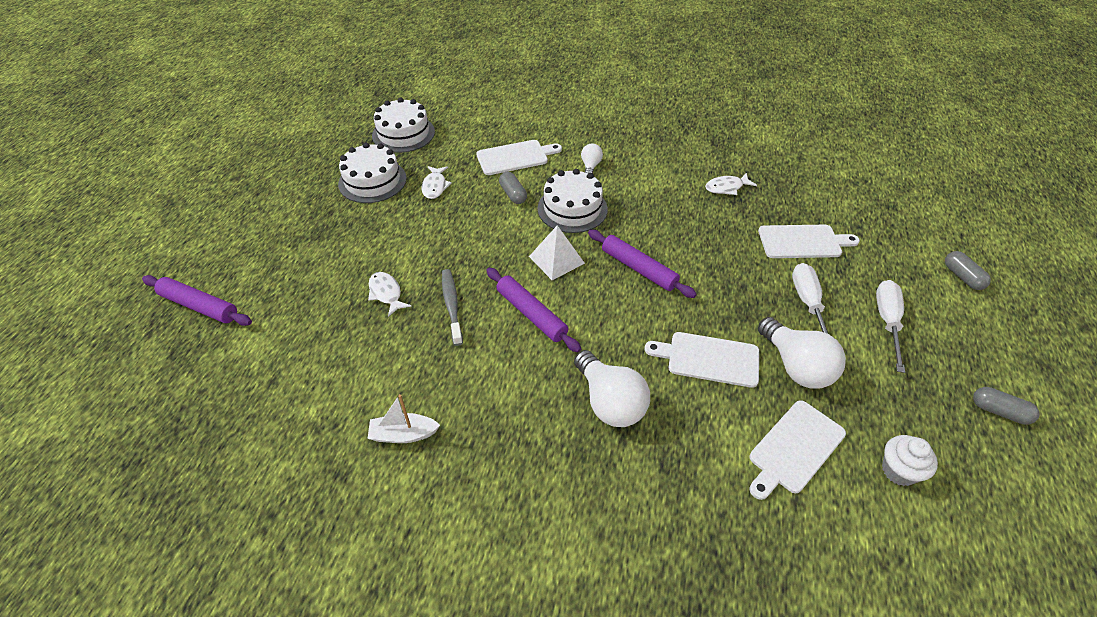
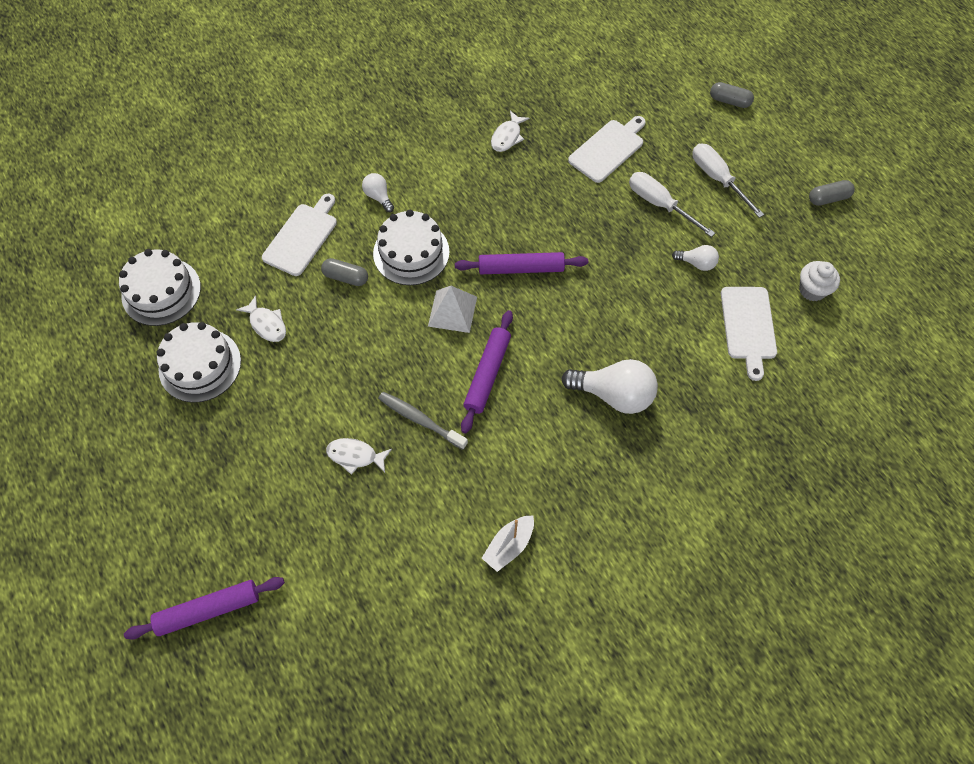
camera: 45 degrees left, 15 degrees up
(531, 314) = (487, 374): purple rolling pin -> purple rolling pin turned 75 degrees counterclockwise
(709, 359) = (640, 304): white cutting board -> none
(796, 366) = (696, 263): white light bulb -> white light bulb, size x0.52

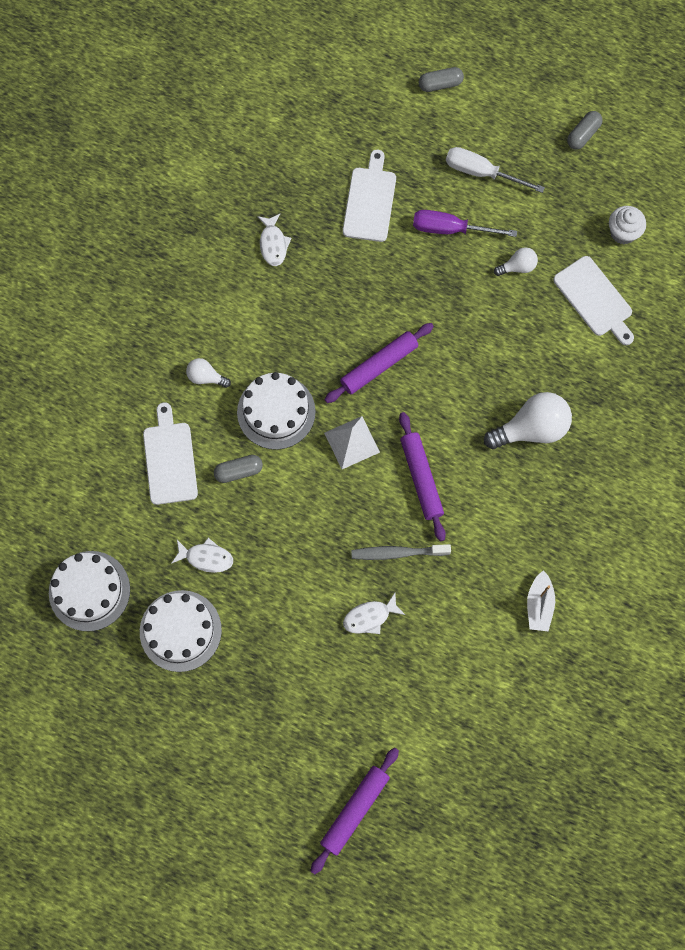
camera: 35 degrees left, 10 degrees up
(659, 204) = (450, 229): white screwdriver -> purple screwdriver

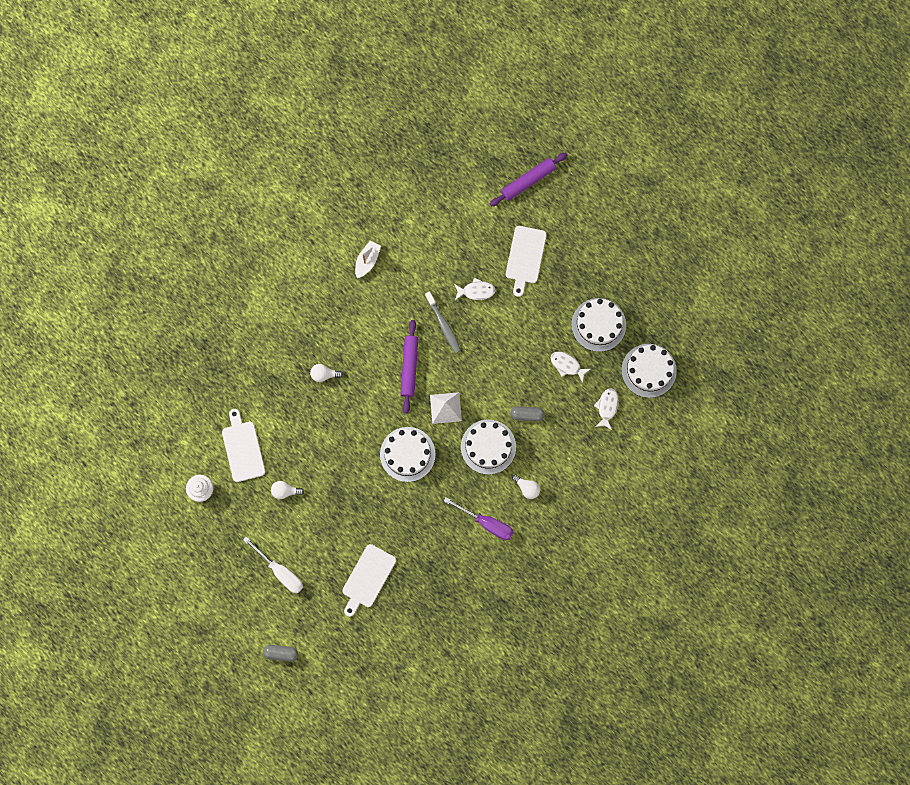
camera: 160 degrees left, 5 degrees up
(170, 459) = (569, 439): white cutting board -> white cutting board (525, 257)
(273, 244) = (447, 570): white fish -> white fish (607, 407)
(379, 366) = (407, 454): purple rolling pin -> white cake
(397, 553) = (443, 325): grey toothbrush -> grey toothbrush turned 45 degrees clockwise
(450, 229) = (319, 536): purple screwdriver -> purple screwdriver (486, 523)
(531, 429) = (324, 374): white light bulb -> white light bulb, size x0.52
(583, 135) = (196, 575): grey capsule -> none

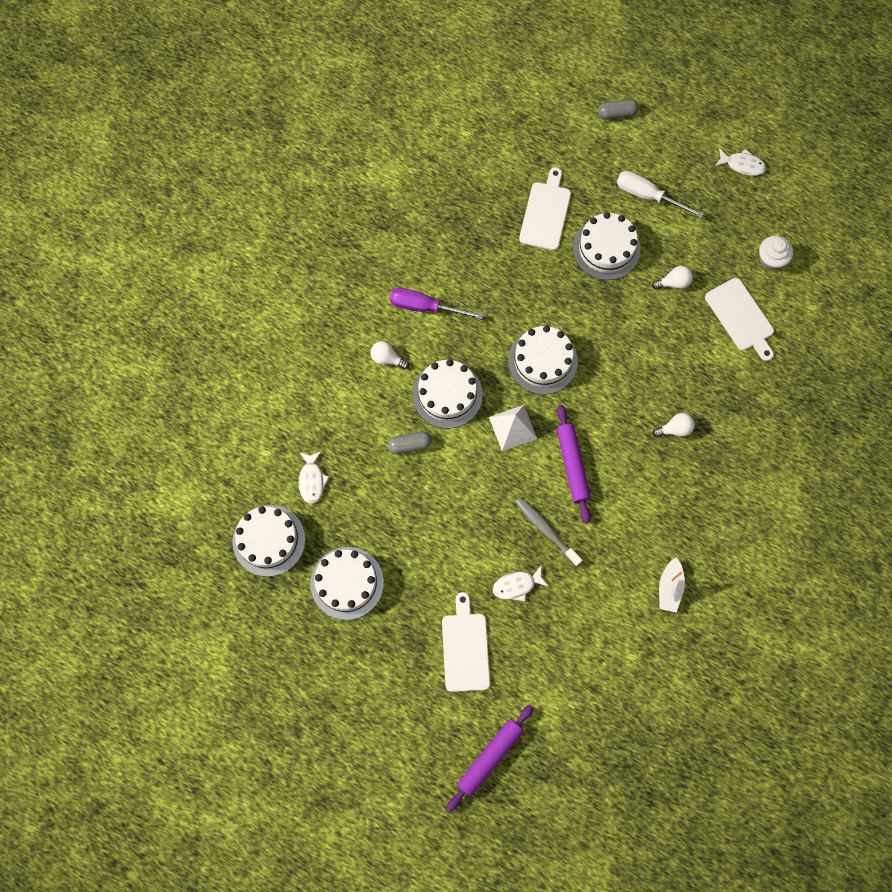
camera: 165 degrees right, 5 degrees down
(328, 534) = (606, 248): none -> white cake
(567, 365) = (375, 520): white fish -> white fish (742, 165)

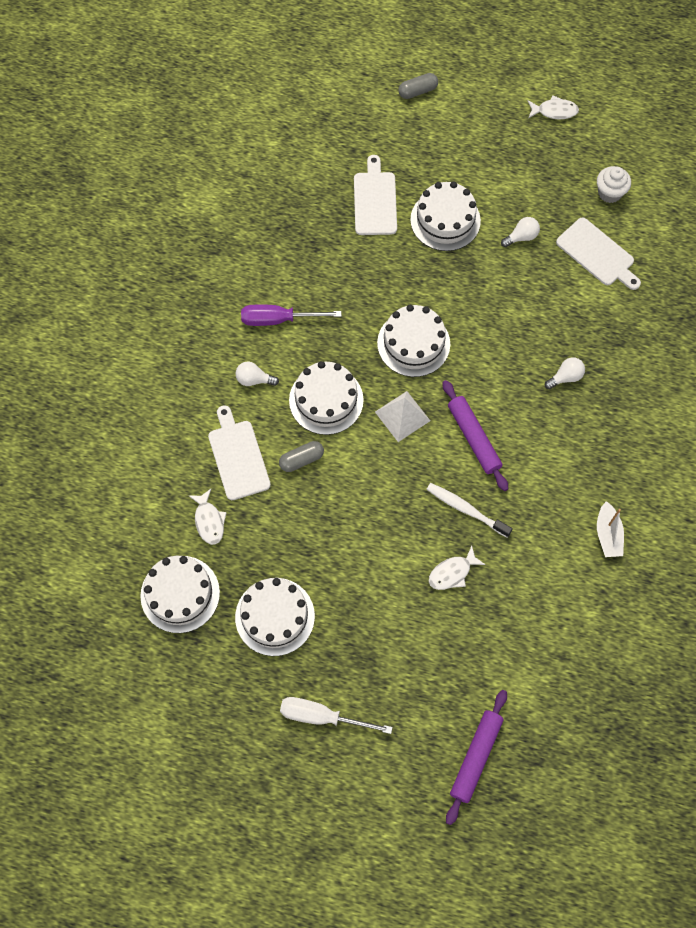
camera: 15 degrees left, 5 degrees down
(465, 648) = (417, 651): white cutting board -> white cutting board (238, 457)
(546, 530) = (466, 509): grey toothbrush -> white toothbrush
(648, 195) = (471, 161): white screwdriver -> white screwdriver (322, 716)

